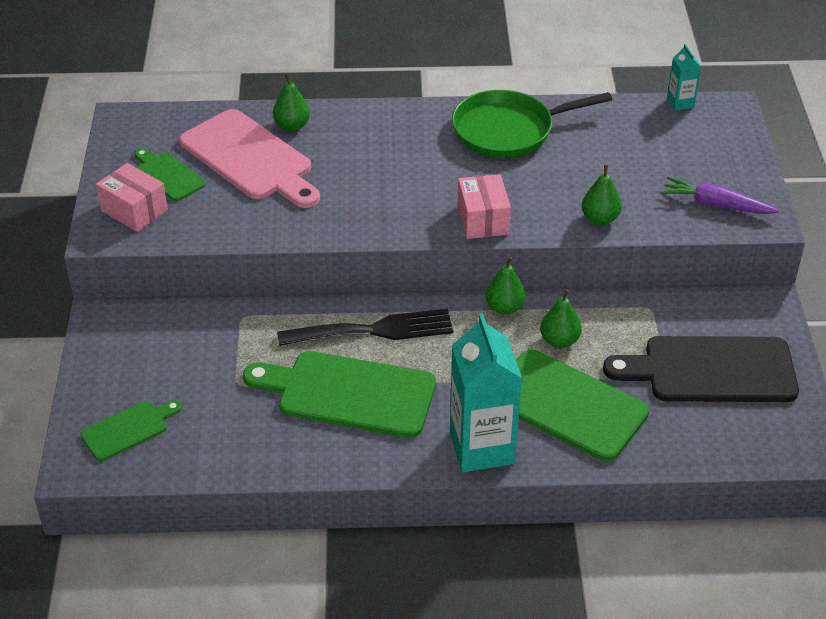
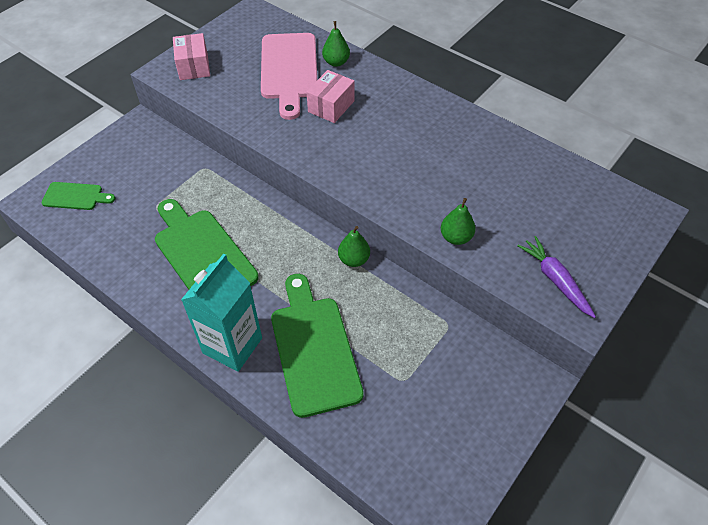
camera: 40 degrees right, 10 degrees up
(168, 175) = (235, 56): green cutting board -> none
(374, 330) = (262, 223): black fork -> none
(483, 220) = (377, 190): pink box -> pink box (331, 106)
(508, 131) = (465, 138): green pan -> none
(559, 341) = (362, 306): green pear -> none
(680, 103) = (615, 186): turquoise carton -> none
(711, 370) = (440, 402): black cutting board -> none

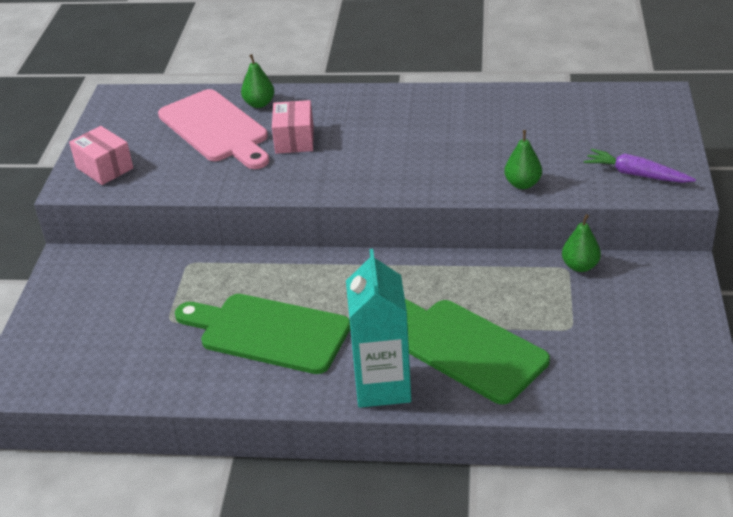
camera: 30 degrees left, 15 degrees down
(75, 196) = (62, 355): green cutting board -> none
(354, 260) = (428, 263): green pear -> green pear (580, 266)

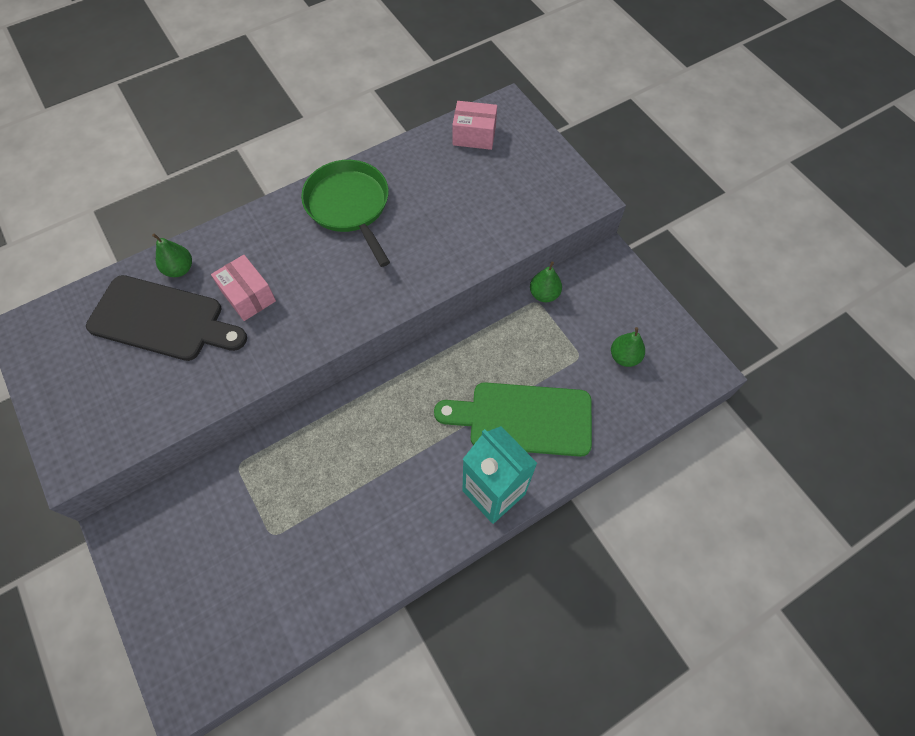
camera: 40 degrees left, 25 degrees up
(104, 168) = (88, 425): pink box -> pink box (474, 135)
(216, 129) = (162, 319): pink cutting board -> black cutting board
(268, 332) = (366, 496): green cutting board -> none
(436, 113) = (349, 206): none -> green pan
(522, 184) = (475, 250): green pear -> green pear (624, 357)
(636, 174) = (548, 198): purple carrot -> none

